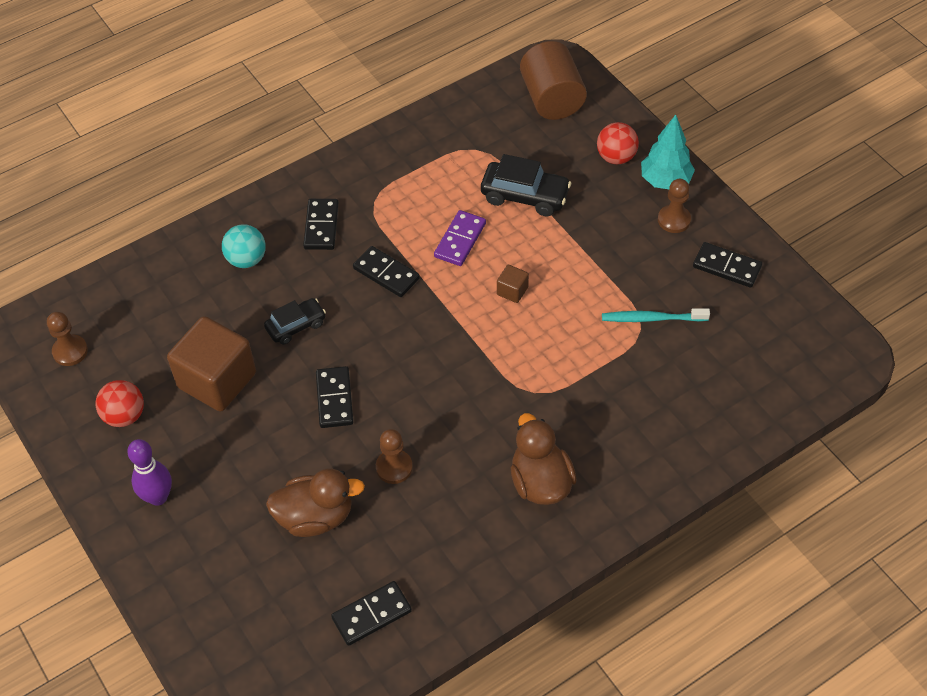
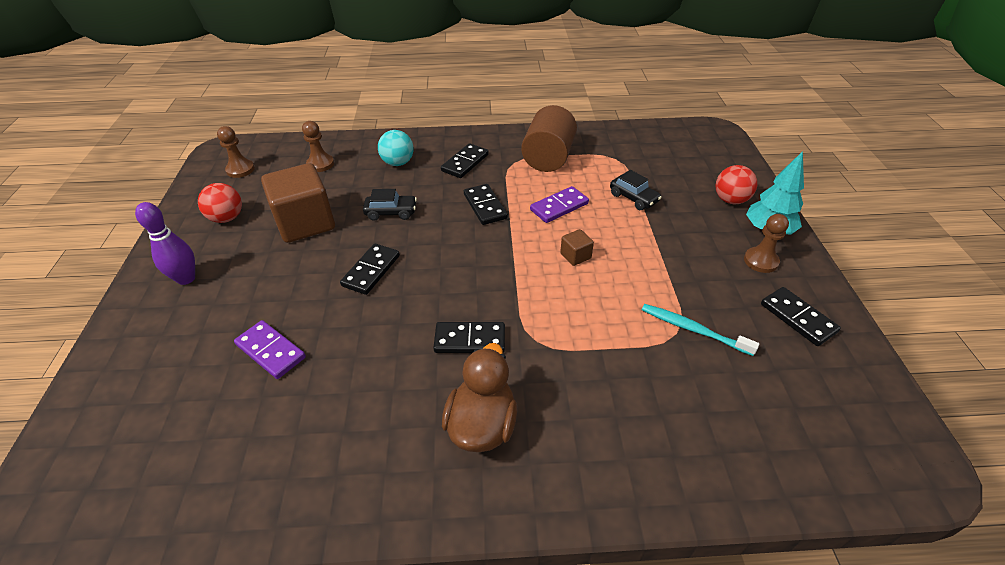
camera: 30 degrees right, 10 degrees down
(315, 517) = (271, 351): brown duck -> purple domino
(372, 615) = (226, 466): black domino -> black domino (470, 340)
(394, 467) = (367, 344): brown pawn -> brown pawn (320, 164)
(525, 196) = (633, 198): black car -> black car, size x0.65
(551, 99) = (697, 149): brown cylinder -> brown cylinder (548, 158)

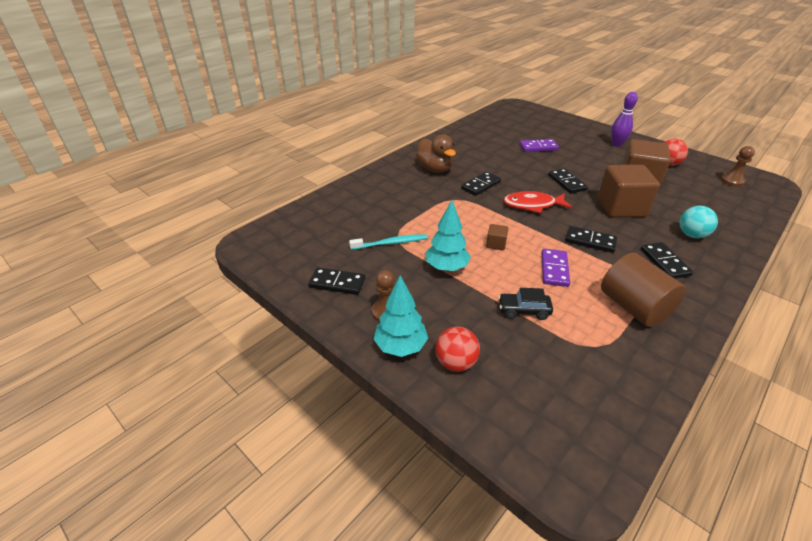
camera: 135 degrees right, 5 degrees down
(320, 164) = (717, 207): brown pawn -> none
(391, 212) = (621, 208): black car -> brown cube
(463, 270) = (532, 205): none -> red fish
(657, 265) = (446, 267): none -> turquoise tree

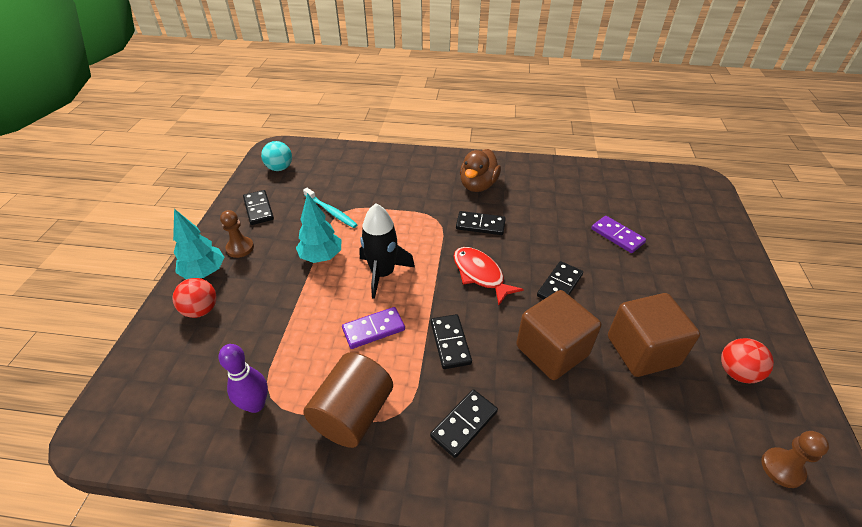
camera: 55 degrees right, 5 degrees up
(496, 244) = (382, 273): brown cube -> black rocket
(523, 310) = (292, 328): black car -> none
(616, 144) = (724, 302): purple bowling pin -> purple bowling pin (255, 404)
(691, 235) = (556, 441): turquoise ball -> turquoise ball (280, 168)

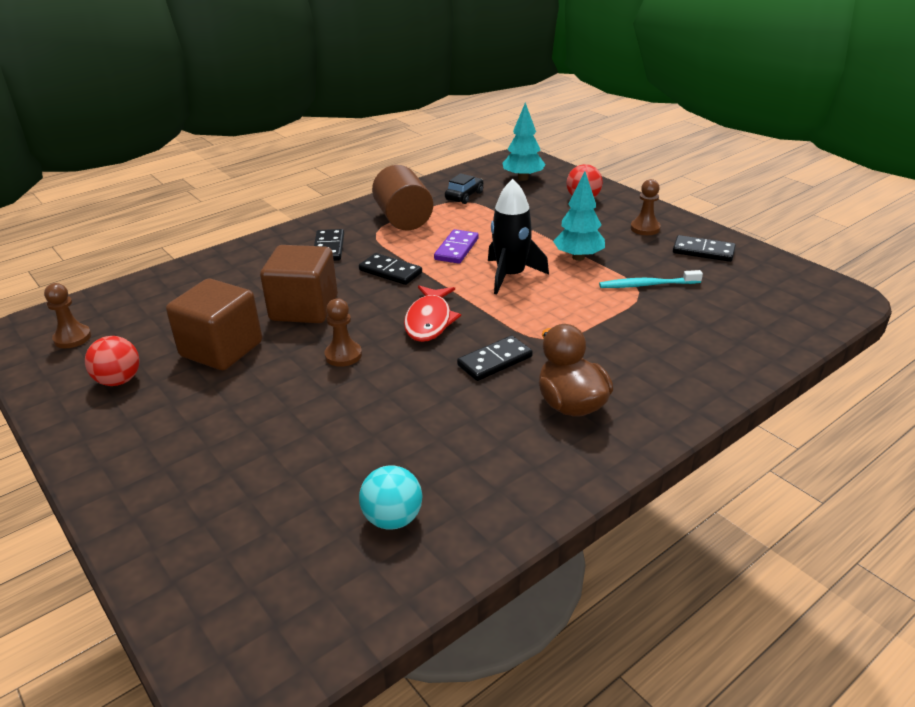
camera: 135 degrees right, 10 degrees down
(204, 272) = (629, 208): turquoise tree -> turquoise tree (523, 178)
(255, 404) = (464, 196): purple bowling pin -> black car
(280, 168) = (784, 285): turquoise ball -> turquoise ball (393, 519)
(480, 274) = (429, 321): red fish -> red fish turned 90 degrees clockwise
(559, 285) = (343, 355): black domino -> brown pawn
(617, 236) = (324, 449): purple domino -> none

